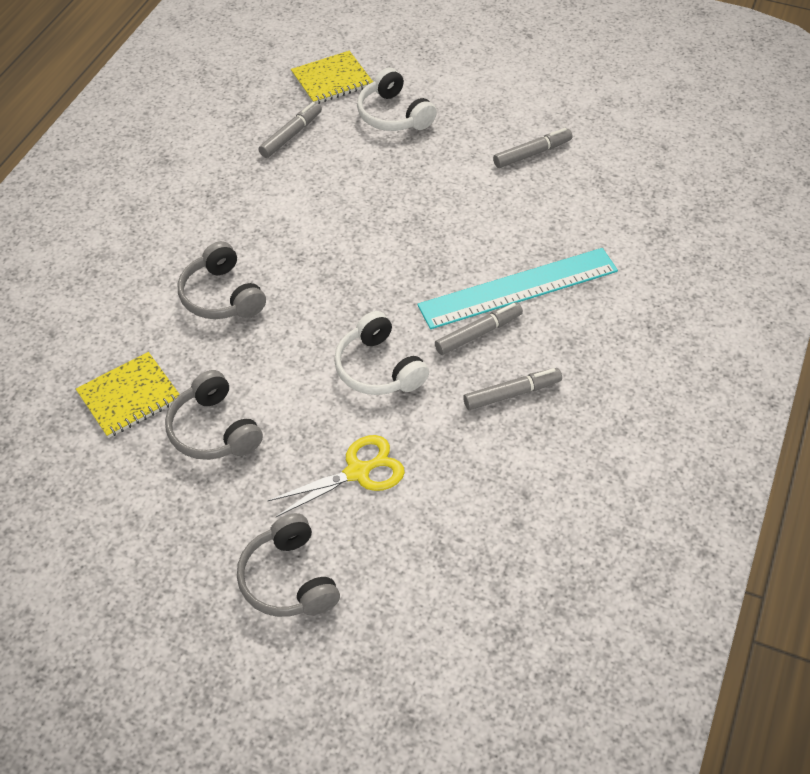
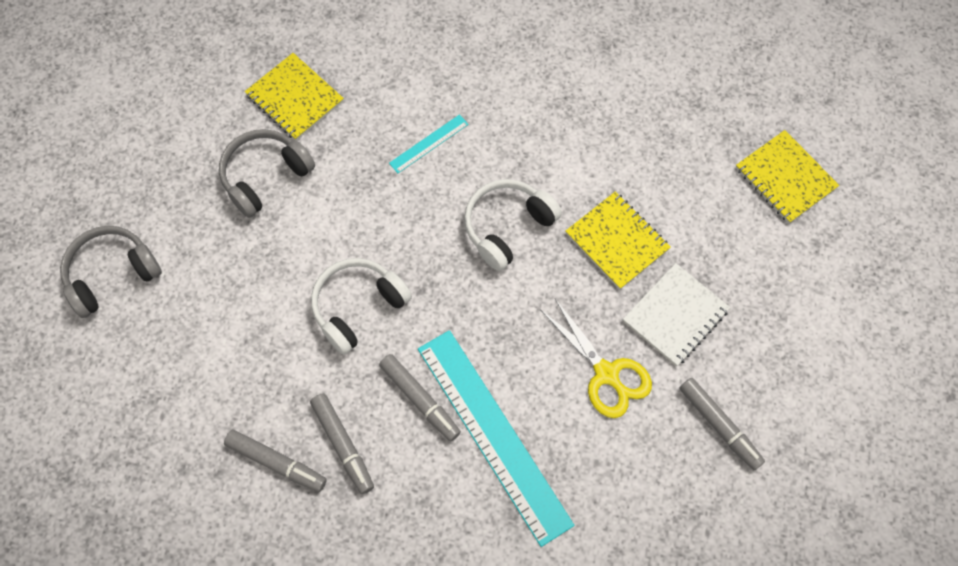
camera: 80 degrees right, 15 degrees up
(221, 296) = (429, 144): grey headphones -> turquoise ruler
(291, 135) = (678, 155): grey marker -> grey marker (276, 462)
(358, 472) = (230, 311): yellow scissors -> yellow scissors (606, 374)
(360, 185) = (617, 241): none -> yellow notebook
(393, 115) = (743, 256): white headphones -> white headphones (507, 227)
(436, 161) = (675, 316): none -> white notebook

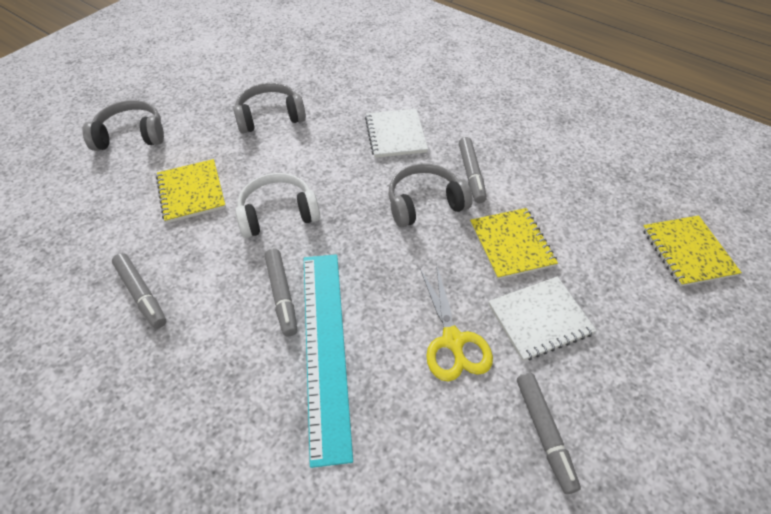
camera: 25 degrees right, 15 degrees down
(294, 98) = (319, 83): yellow notebook -> yellow notebook (191, 192)
(343, 444) = (200, 303): grey marker -> grey marker (471, 174)
(429, 144) = (395, 135): turquoise ruler -> white notebook
(507, 227) = (425, 203): white headphones -> grey headphones

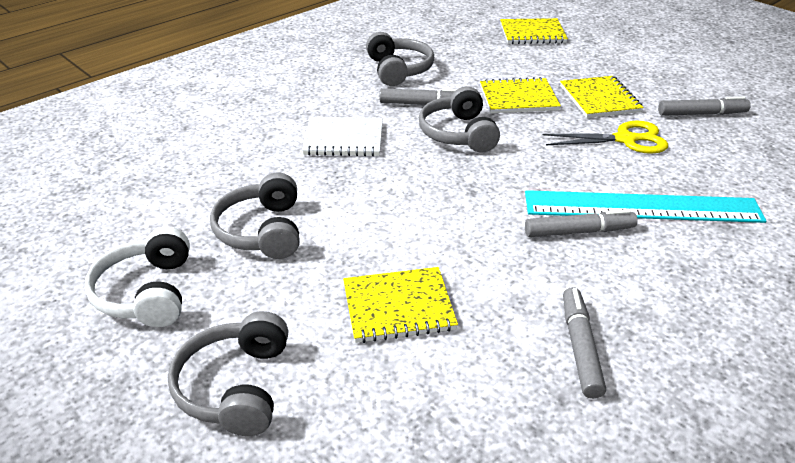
camera: 80 degrees left, 15 degrees down
(142, 294) = (580, 348): grey marker -> grey marker turned 60 degrees counterclockwise
(278, 213) = (455, 230): white headphones -> white headphones (147, 293)
(532, 150) = (398, 70): none -> grey headphones
(540, 319) = (600, 99): white notebook -> yellow notebook

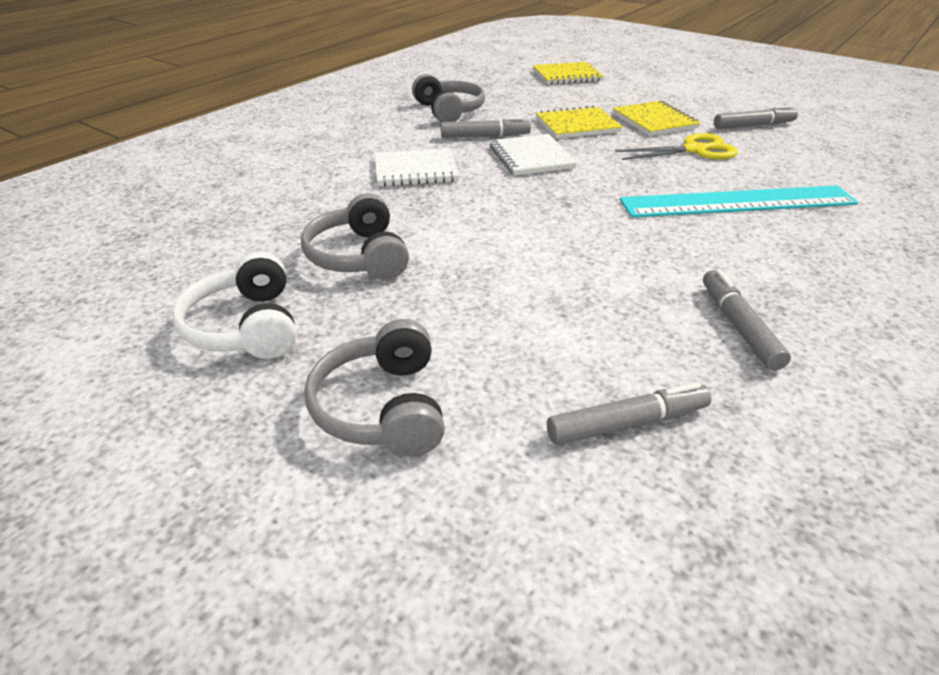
camera: 10 degrees left, 0 degrees up
(398, 307) = (535, 310): yellow notebook -> none
(458, 134) = (531, 157): grey headphones -> white notebook
(578, 231) = (687, 227): grey marker -> grey marker (627, 423)

